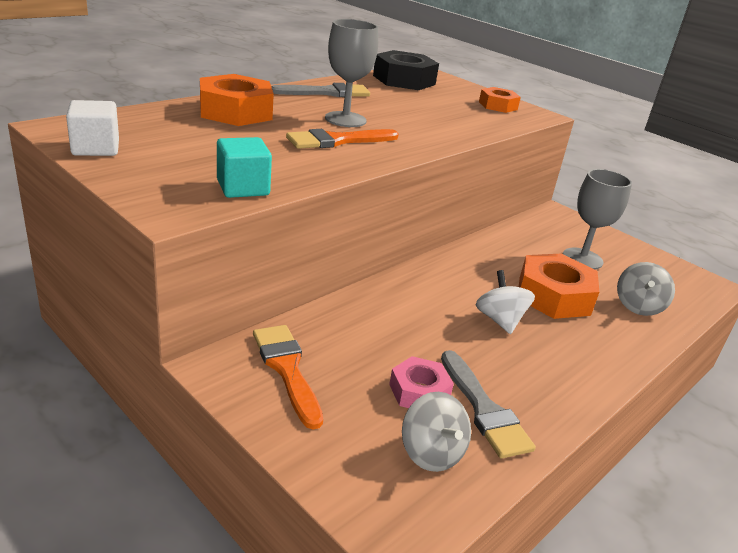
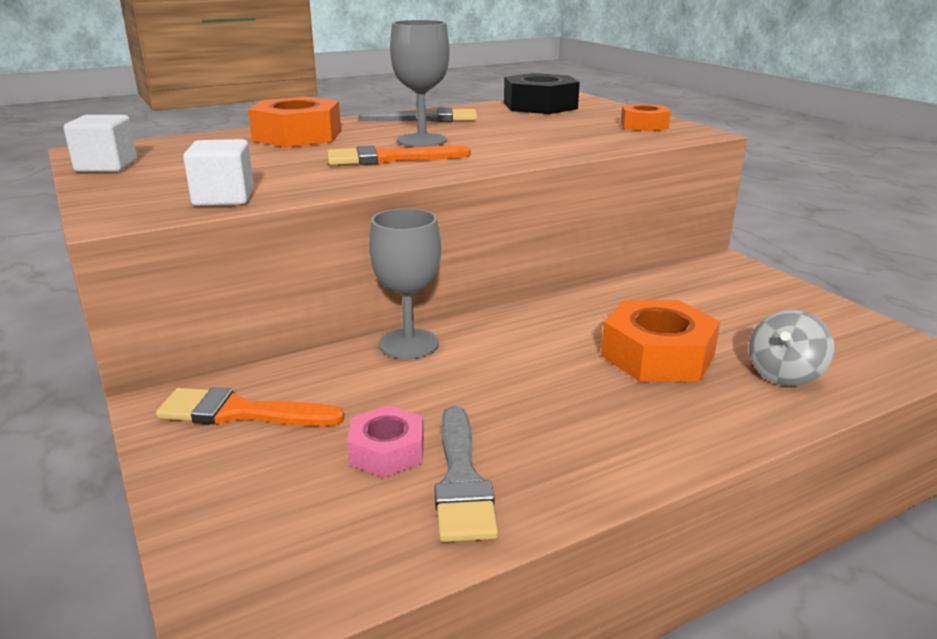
camera: 20 degrees right, 5 degrees down
(243, 188) = (224, 198): turquoise cube -> white cube
(287, 369) = (240, 412): orange brush -> orange brush turned 75 degrees counterclockwise
(431, 453) = (351, 523): grey spinning top -> none
(500, 320) = (558, 378): white spinning top -> none
(582, 259) = (731, 315): grey goblet -> grey goblet (409, 344)

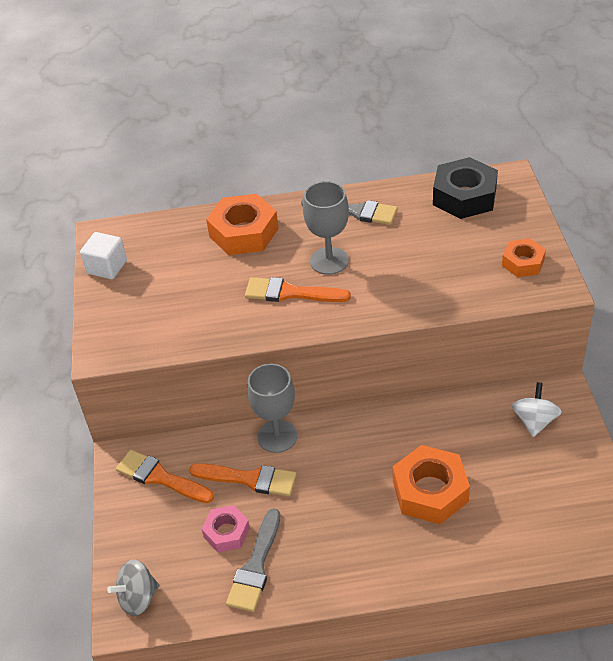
camera: 25 degrees right, 20 degrees up
(224, 198) = (165, 339): white cube -> none
(392, 389) = (249, 479): none -> orange brush
(721, 285) = (534, 421): none -> white spinning top
(784, 374) = (501, 533): grey spinning top -> grey spinning top (138, 598)

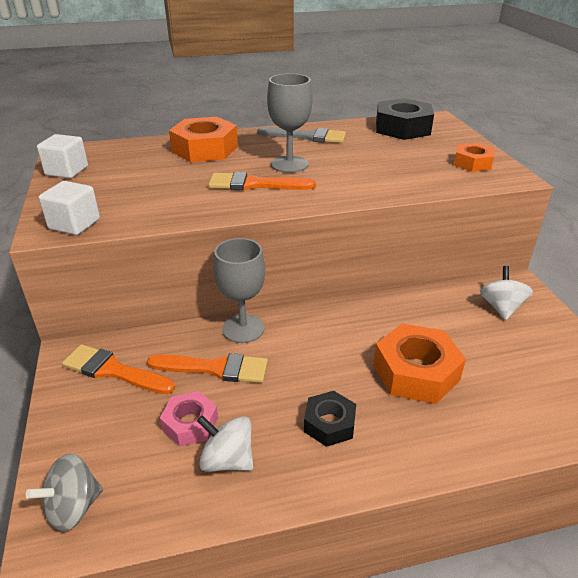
camera: 10 degrees left, 10 degrees down
(123, 346) = (74, 224): none -> white cube
(255, 566) = (227, 460): grey brush -> white spinning top
(343, 538) = (329, 424): none -> black nut

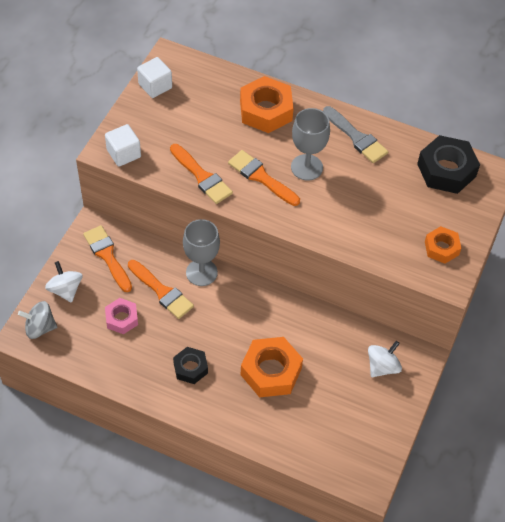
camera: 35 degrees right, 20 degrees up
(191, 206) = (202, 177): none -> orange brush
(227, 460) = (123, 352): white spinning top -> white spinning top (65, 290)

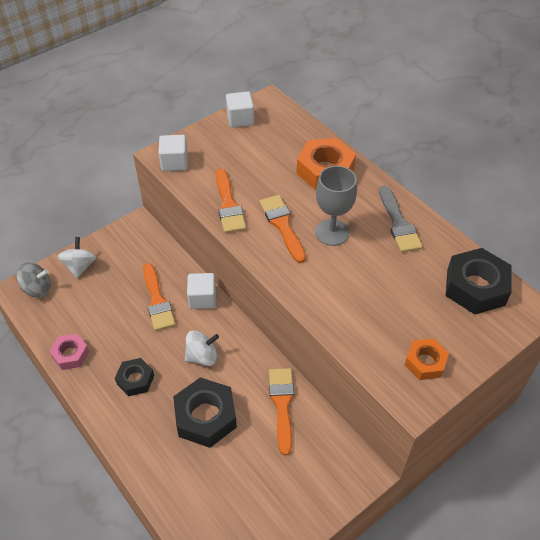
camera: 30 degrees right, 5 degrees down
(40, 328) = (37, 289): grey spinning top -> grey spinning top turned 150 degrees clockwise
(107, 256) = (133, 252): orange brush -> orange brush (282, 404)
(122, 319) = (107, 310): pink nut -> pink nut (70, 354)
(201, 272) = (202, 298): grey goblet -> white cube
(271, 371) = (206, 417): orange nut -> black nut
(382, 366) = (318, 463): white spinning top -> white spinning top (202, 356)

